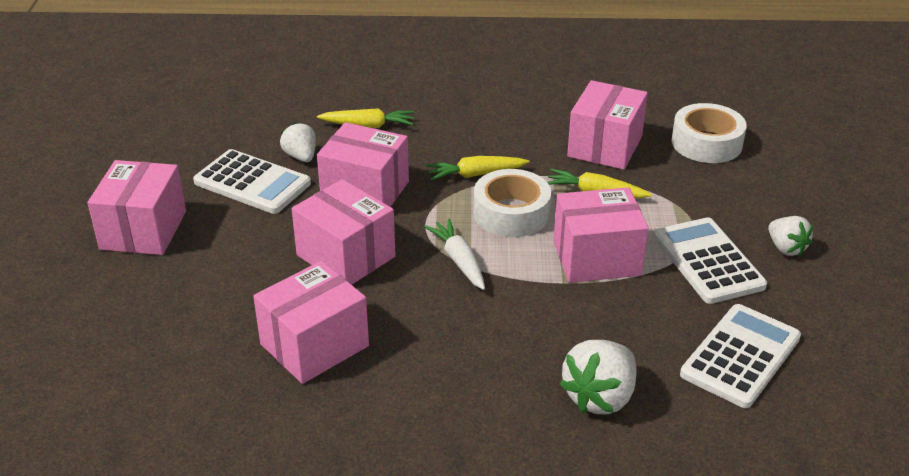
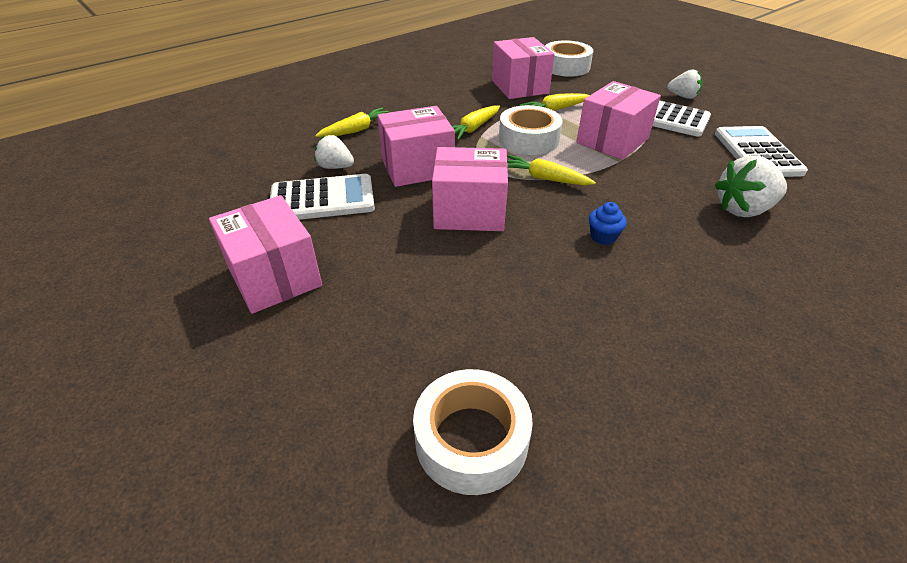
camera: 40 degrees left, 5 degrees up
(114, 410) = (471, 439): none -> white tape
(314, 345) = (544, 280): pink box -> none
(419, 341) = (603, 237): none -> blue cupcake
(459, 261) = (545, 178): white carrot -> yellow carrot
(600, 397) = (743, 209): white strawberry -> white strawberry turned 75 degrees clockwise

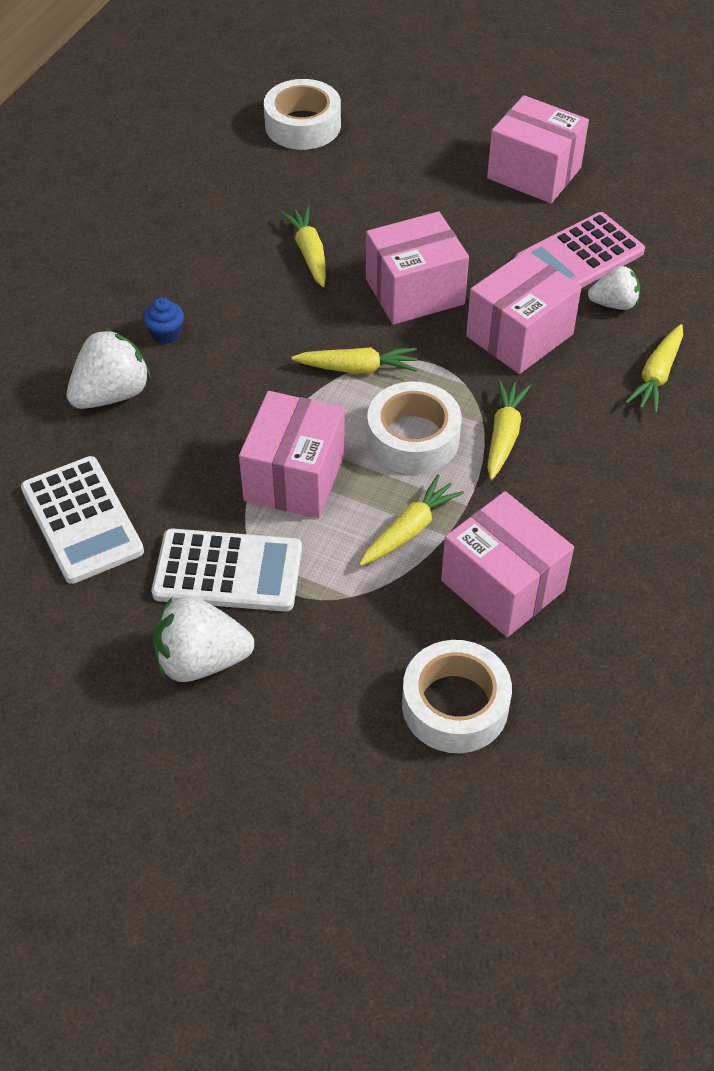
camera: 155 degrees right, 10 degrees up
(322, 199) = (579, 257): white calculator -> pink calculator
(542, 266) = (309, 253): none -> yellow carrot
(603, 237) = (262, 305): blue cupcake -> blue cupcake (166, 333)
(683, 96) = (201, 660): white strawberry -> white strawberry, size x1.59

